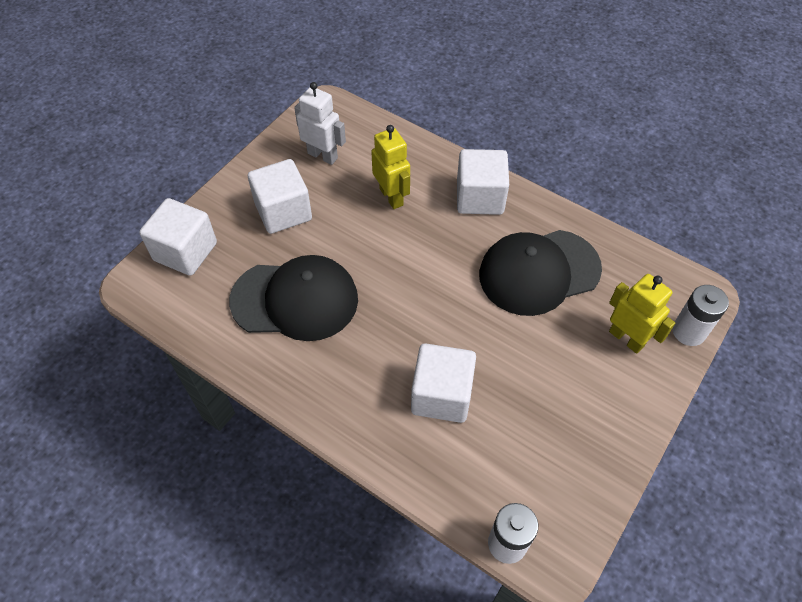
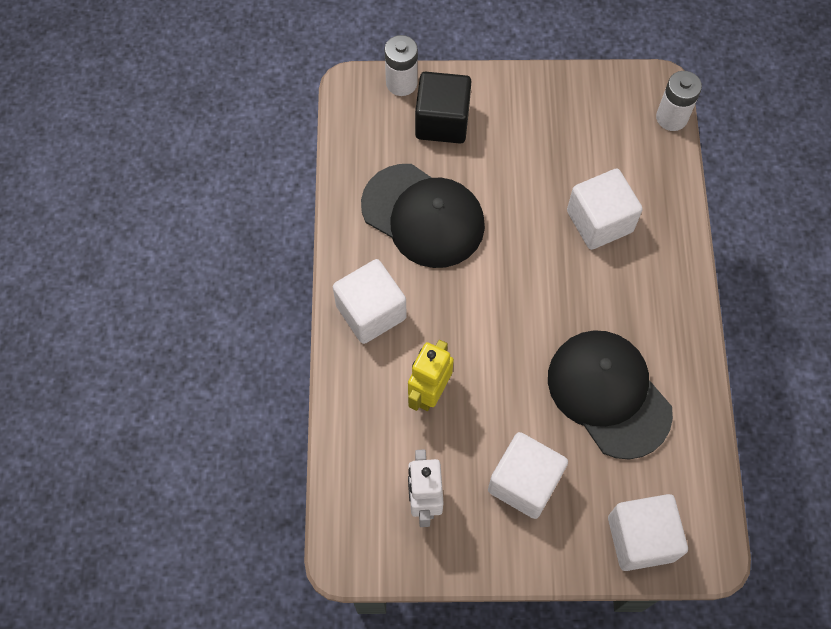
camera: 125 degrees left, 10 degrees up
(626, 338) = (442, 121): yellow robot -> black cube

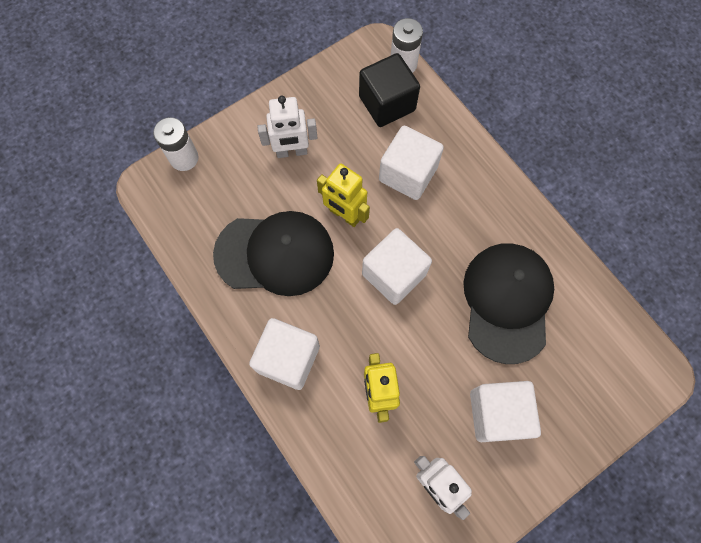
camera: 35 degrees left, 5 degrees up
(442, 121) = (237, 169): black cube -> black cube (387, 103)
(503, 135) = (292, 152): none -> white robot
(511, 221) = (344, 215): none -> yellow robot
(608, 394) = (507, 302): black cap -> black cap turned 75 degrees clockwise
(641, 538) = (607, 396): white cube -> white cube (394, 274)

